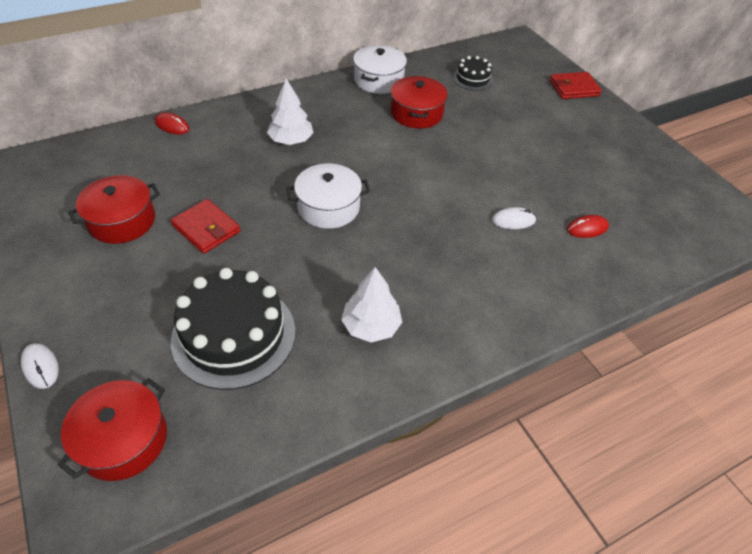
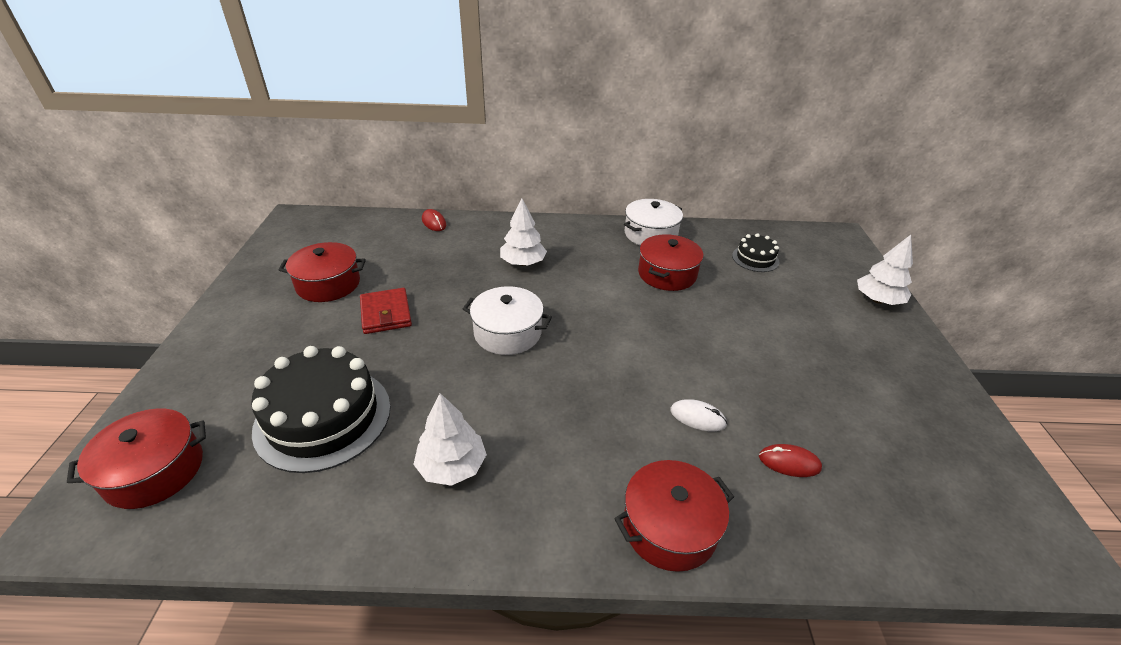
camera: 30 degrees right, 10 degrees down
(40, 367) = (163, 378): white mouse -> none
(544, 301) = (669, 527): none -> red pot
(574, 88) = (877, 300): red wallet -> white tree

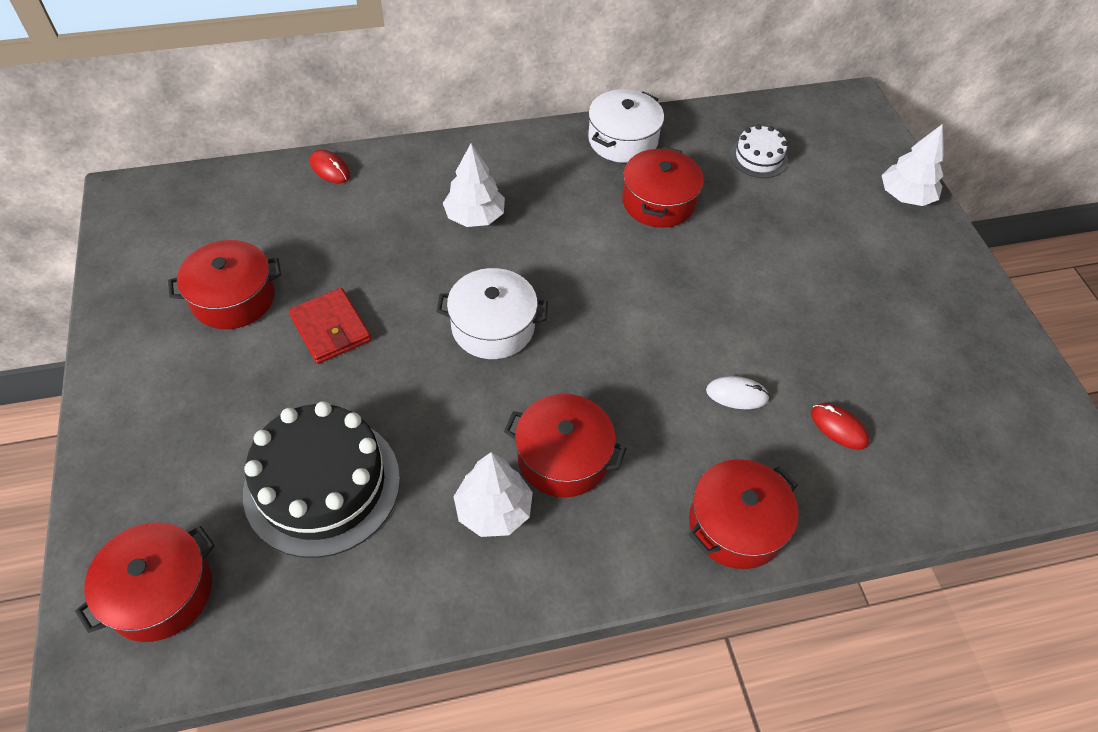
camera: 15 degrees left, 15 degrees up
(528, 436) = (563, 457): none -> red pot
(755, 258) = (758, 158): black cake -> white cake
(789, 462) = (838, 427): red mouse -> red mouse turned 45 degrees clockwise

